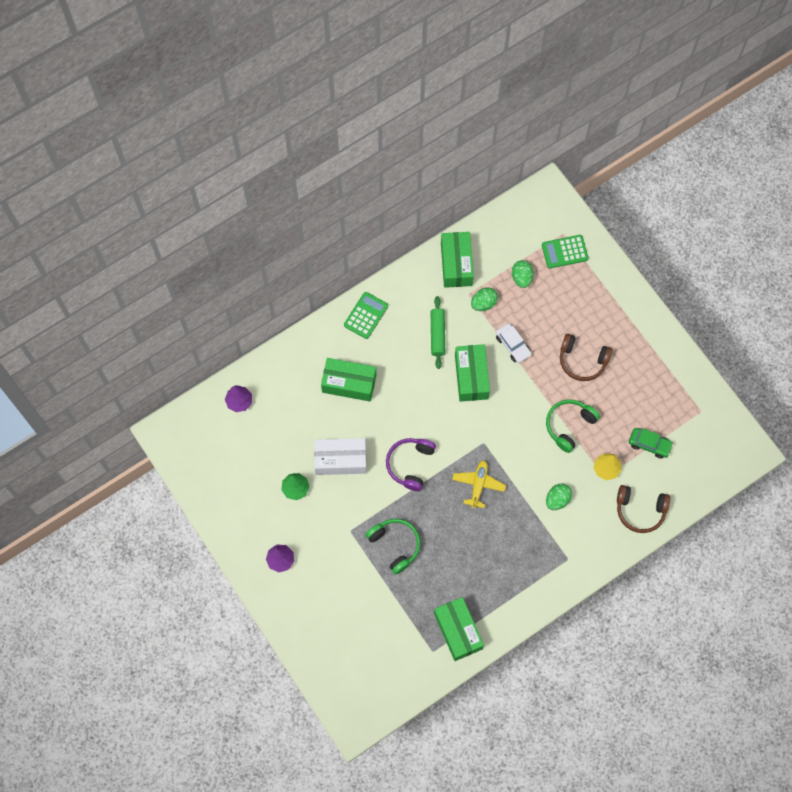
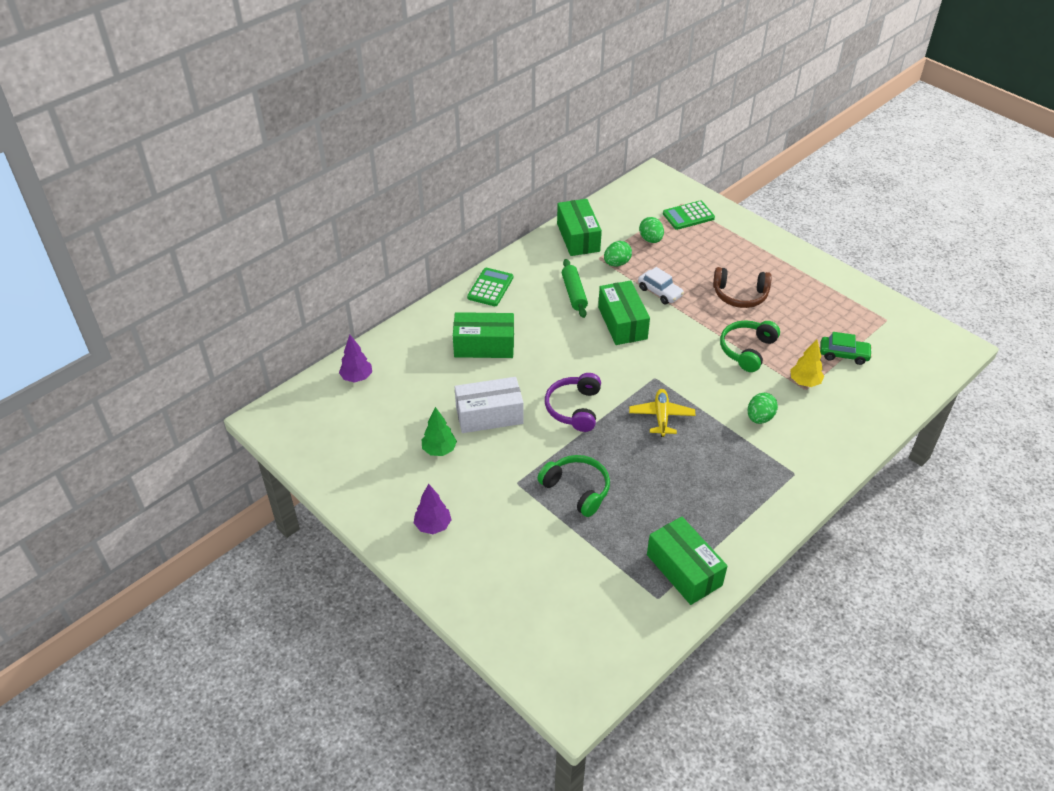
camera: 10 degrees left, 25 degrees down
(640, 510) = (860, 415): brown headphones -> none

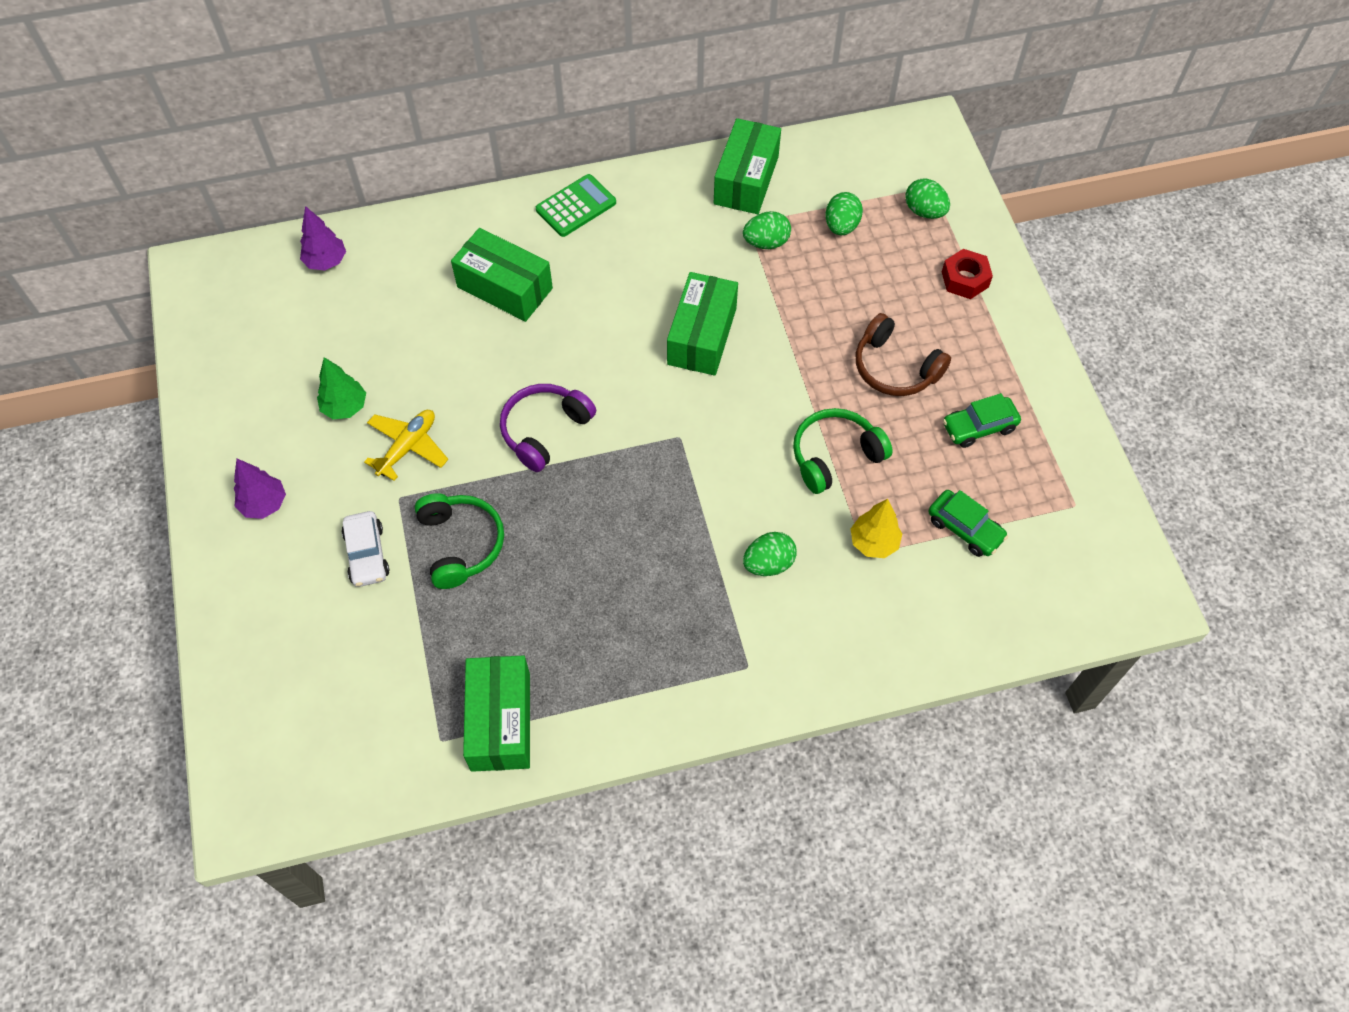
camera: 30 degrees right, 15 degrees up
(489, 415) = (437, 389): white box -> none
(574, 293) = (674, 263): green rolling pin -> none
(660, 292) = (788, 313): white car -> white car (367, 554)
(661, 416) = (643, 497): yellow plane -> yellow plane (408, 447)
(688, 216) = (924, 211): green calculator -> green egg
(738, 239) = (965, 279): none -> red nut
(807, 304) = (979, 427): none -> green car

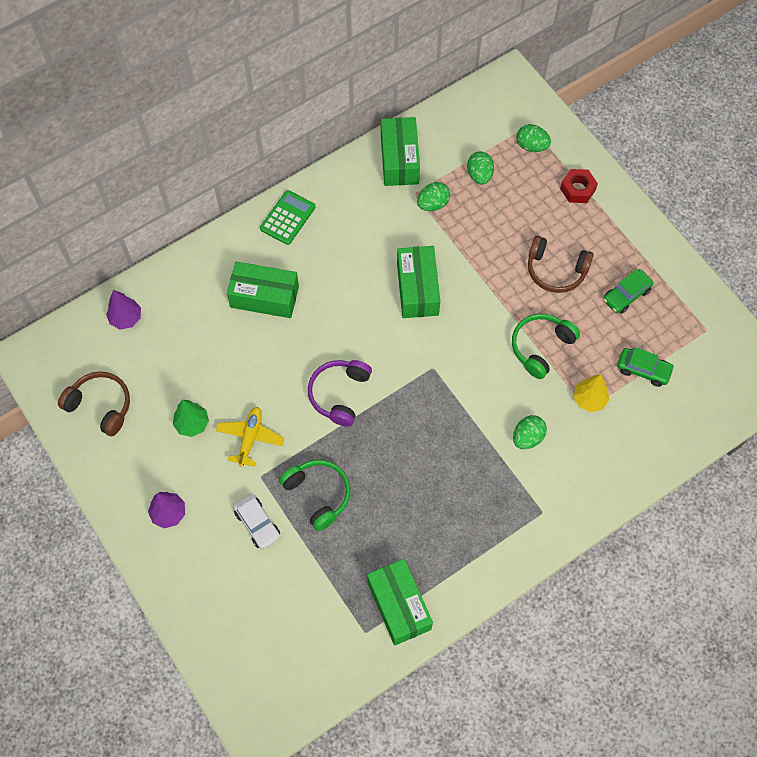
camera: 20 degrees left, 5 degrees up
(246, 351) = (100, 406): none -> brown headphones

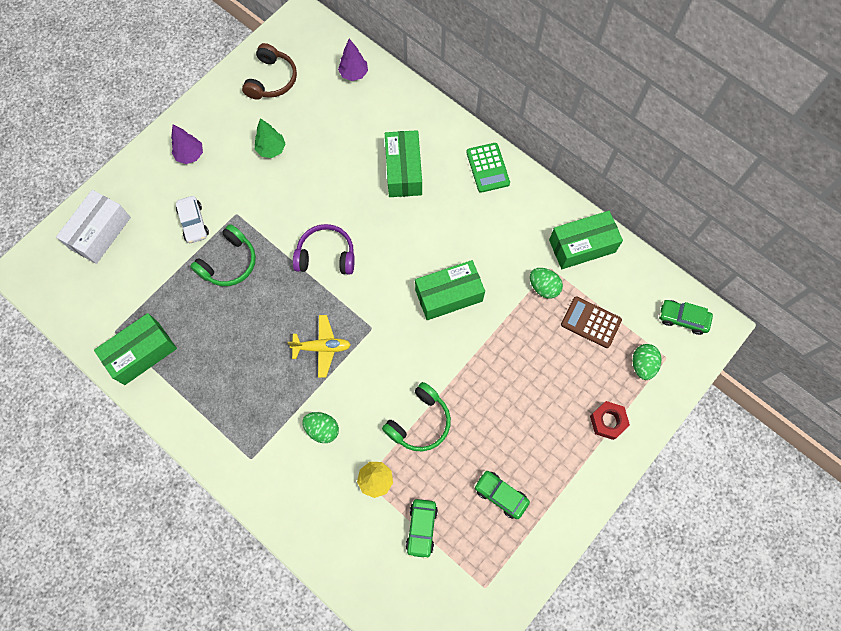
camera: 75 degrees right, 5 degrees up
(237, 631) = (100, 233): none -> white box
(250, 438) = (269, 196): yellow plane -> yellow plane (322, 347)
(257, 524) = (194, 223): white car -> white car turned 60 degrees counterclockwise
(287, 218) = (488, 168): green calculator -> green calculator turned 60 degrees clockwise
(479, 175) = (590, 322): green egg -> brown calculator
(496, 101) = (682, 319): none -> green car
(541, 347) = (419, 422): green headphones -> green headphones turned 105 degrees clockwise
(556, 270) = (507, 419): brown headphones -> none

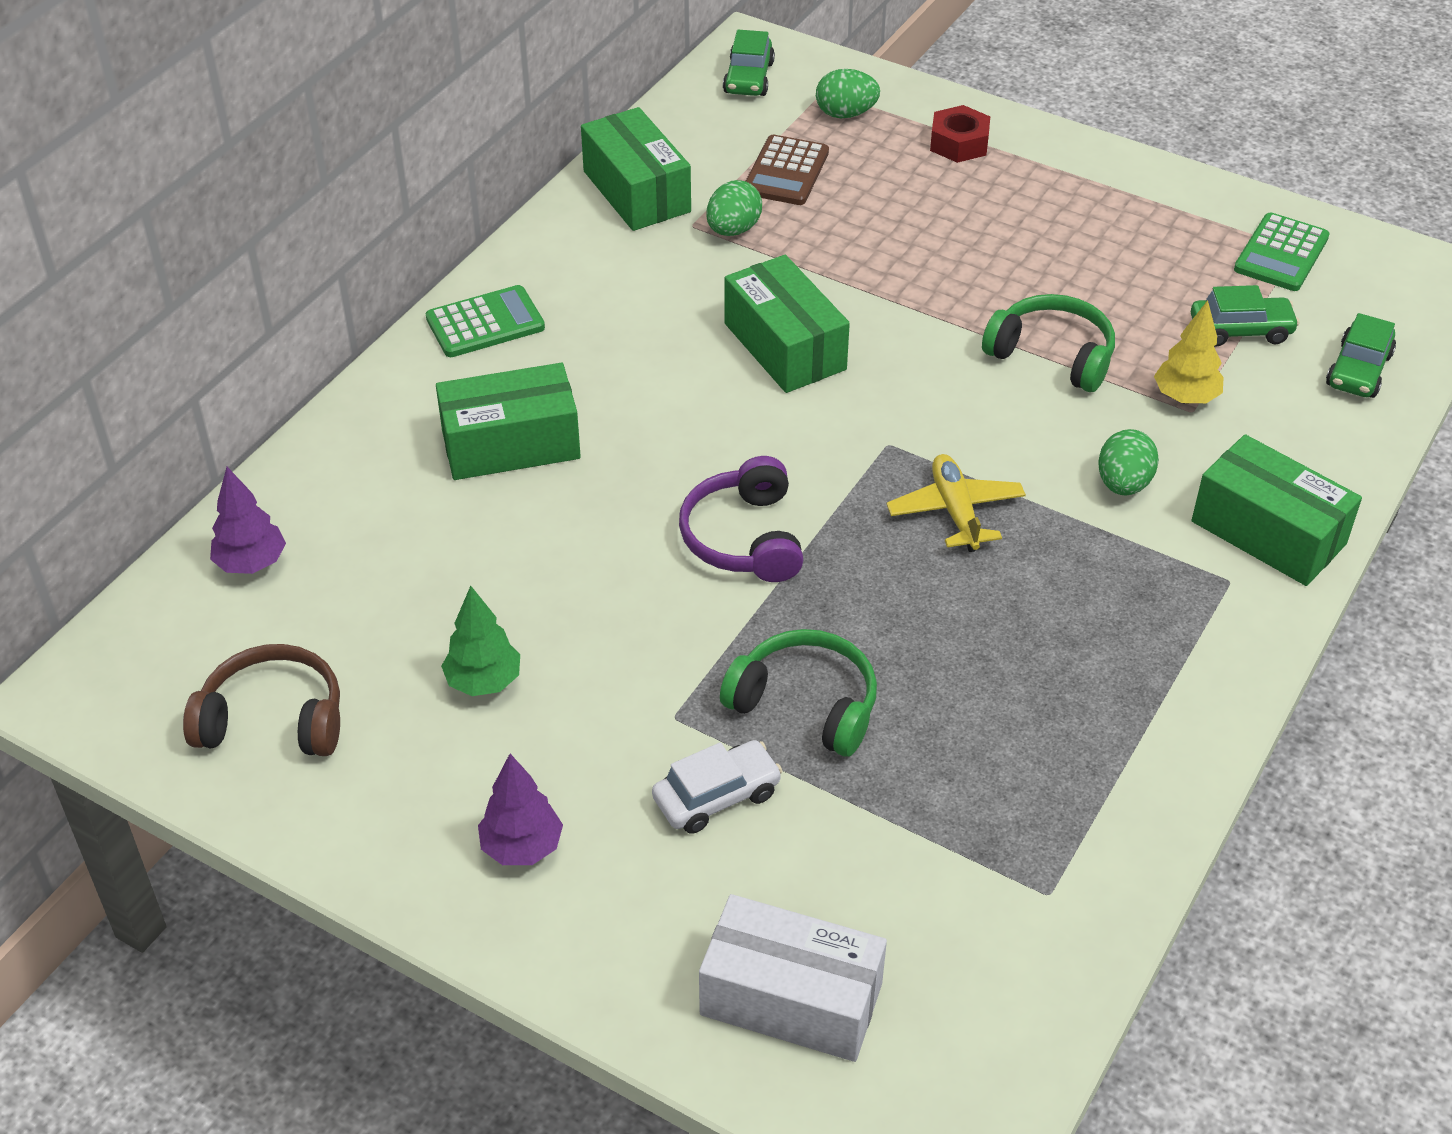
camera: 100 degrees left, 25 degrees down
(141, 353) = (1081, 823): green box -> green box (1268, 533)
(482, 577) = (1281, 254): none -> green calculator
(500, 495) = (1137, 246): green car -> green car (1358, 370)

